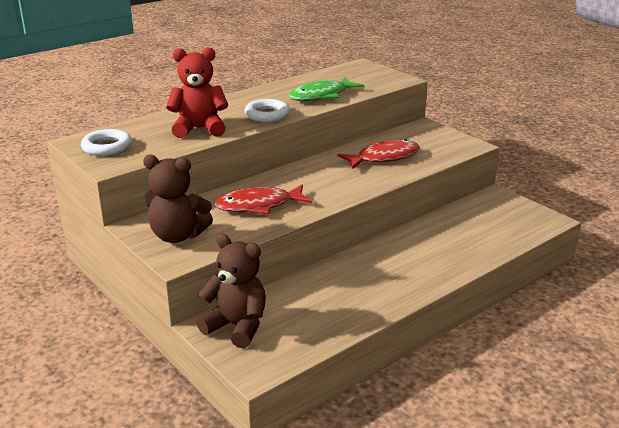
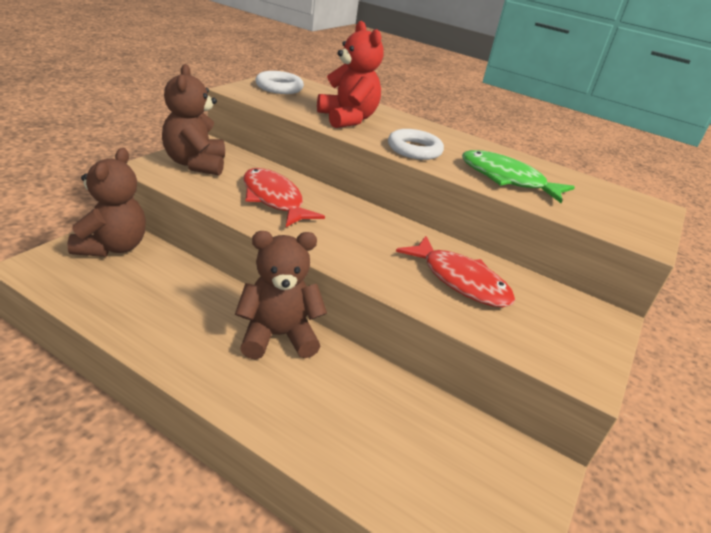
camera: 65 degrees right, 5 degrees up
(378, 257) = (278, 336): none -> brown teddy bear

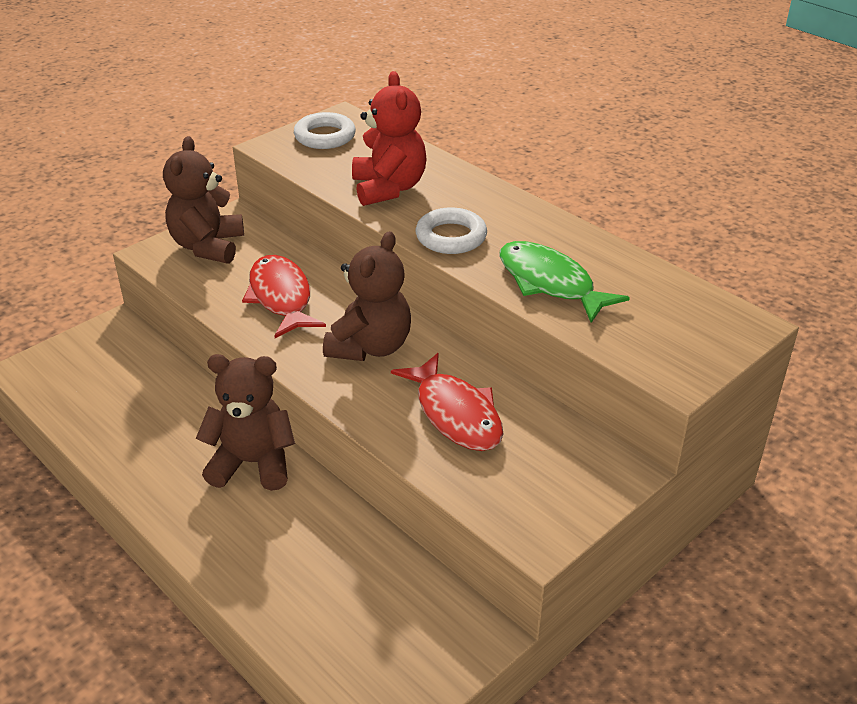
camera: 20 degrees right, 5 degrees up
(113, 247) = (110, 347): brown teddy bear -> brown teddy bear (370, 347)

